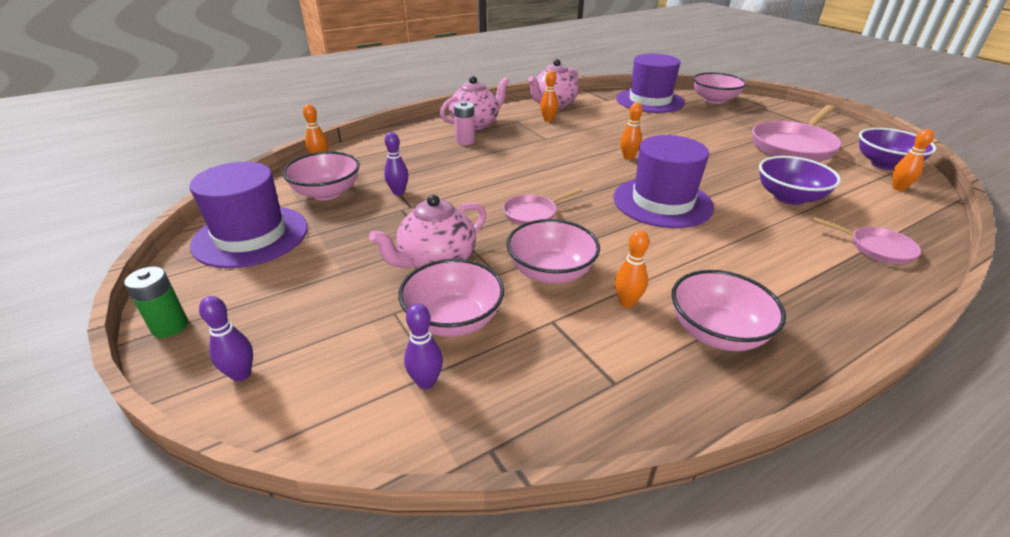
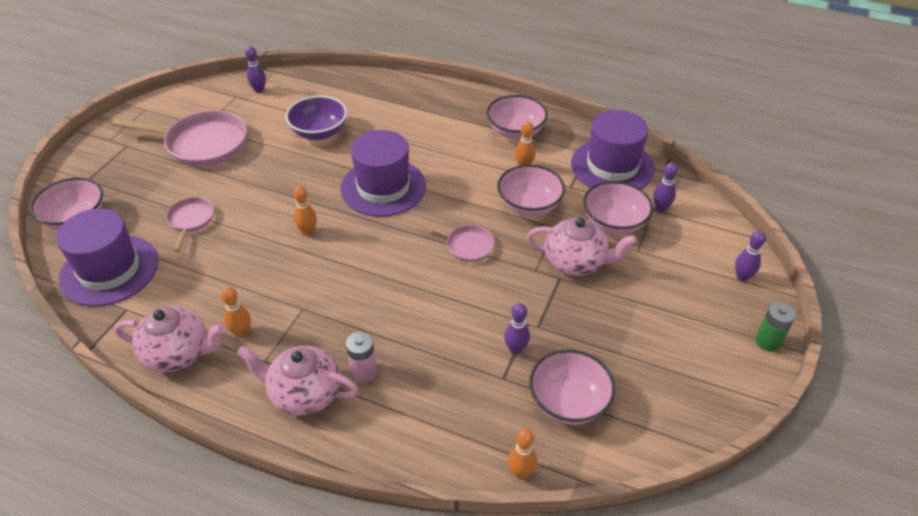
camera: 125 degrees left, 10 degrees up
(251, 236) = (670, 394): purple hat -> purple hat (612, 166)
(876, 248) = (367, 93): pink pan -> pink pan (191, 221)
(885, 164) = (212, 98): purple bowl -> none
(898, 188) = (259, 90): orange bowling pin -> purple bowling pin

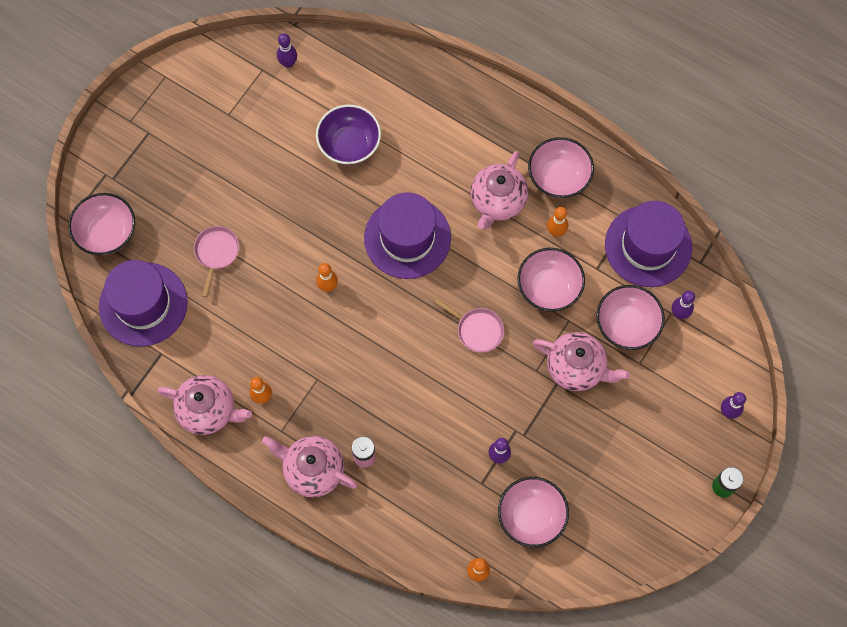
camera: 10 degrees right, 25 degrees up
(202, 144) = (226, 143): pink pan -> none
(464, 153) = (497, 202): none -> pink teapot

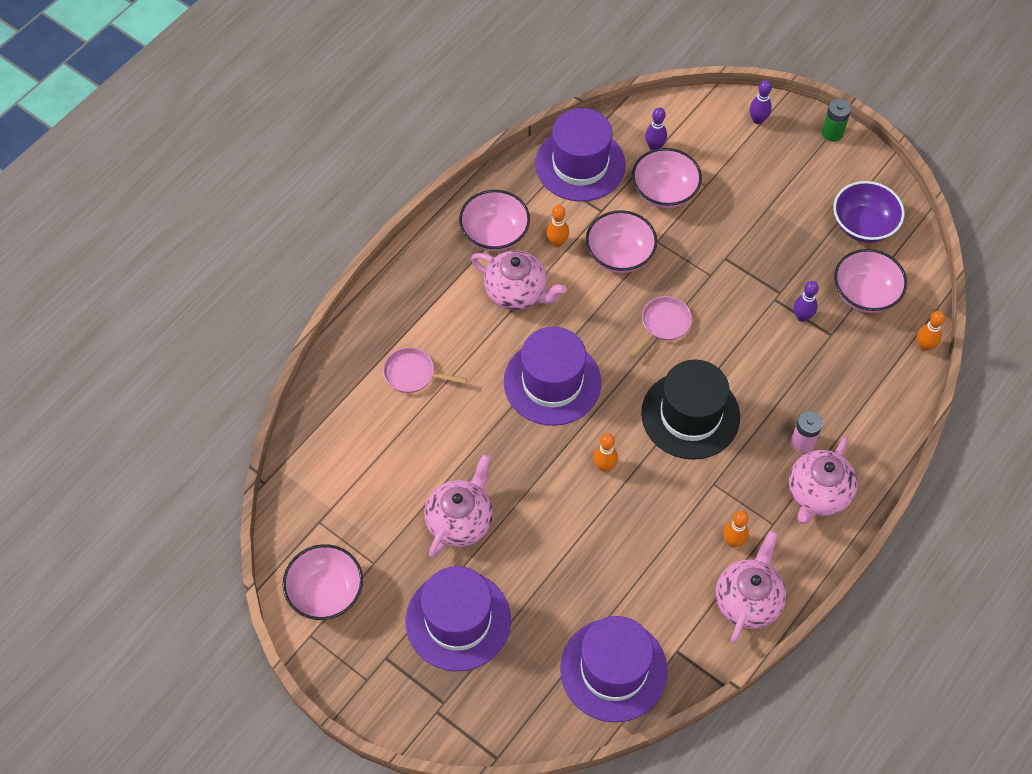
camera: 85 degrees left, 10 degrees down
(107, 233) = (516, 711): pink bowl -> pink bowl (326, 592)
(181, 182) = (458, 620): none -> purple hat
(216, 253) = (554, 584): pink pan -> pink pan (413, 374)
(288, 63) = (315, 492): purple bowling pin -> none
(349, 144) = (430, 433): purple bowl -> purple bowl (863, 225)
(384, 357) = (690, 415): none -> black hat
(576, 368) = (709, 239): pink teapot -> pink teapot (460, 521)

